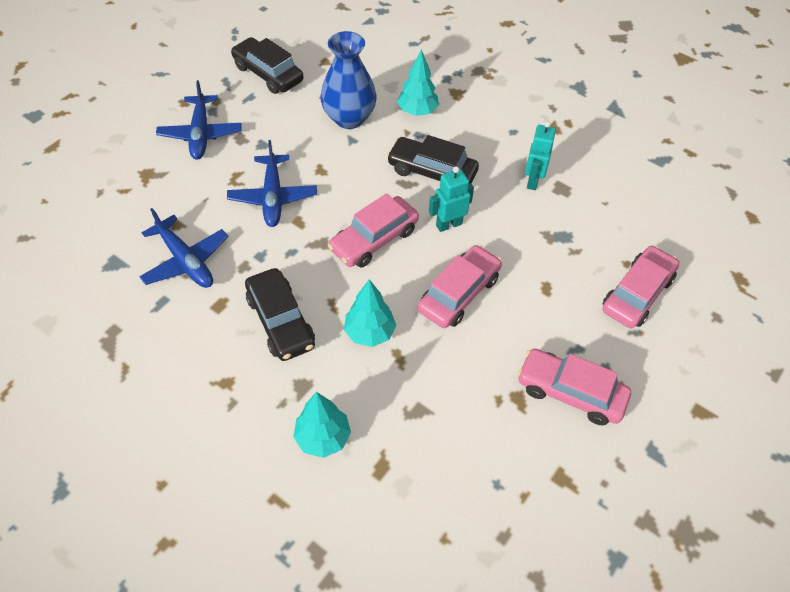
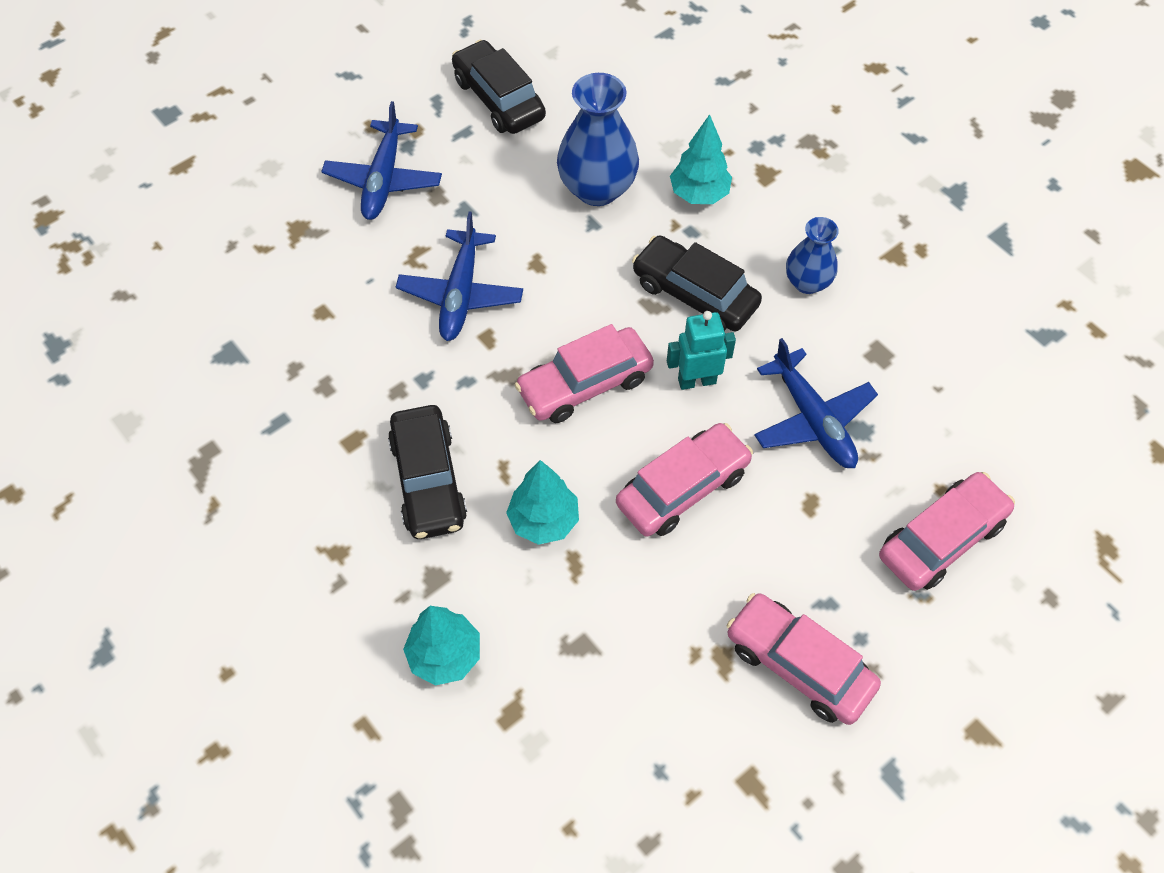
camera: 15 degrees right, 5 degrees up
(186, 261) = (323, 368): blue plane -> blue plane (813, 419)
(503, 153) = (807, 282): none -> blue vase
(532, 181) = (838, 334): turquoise robot -> none

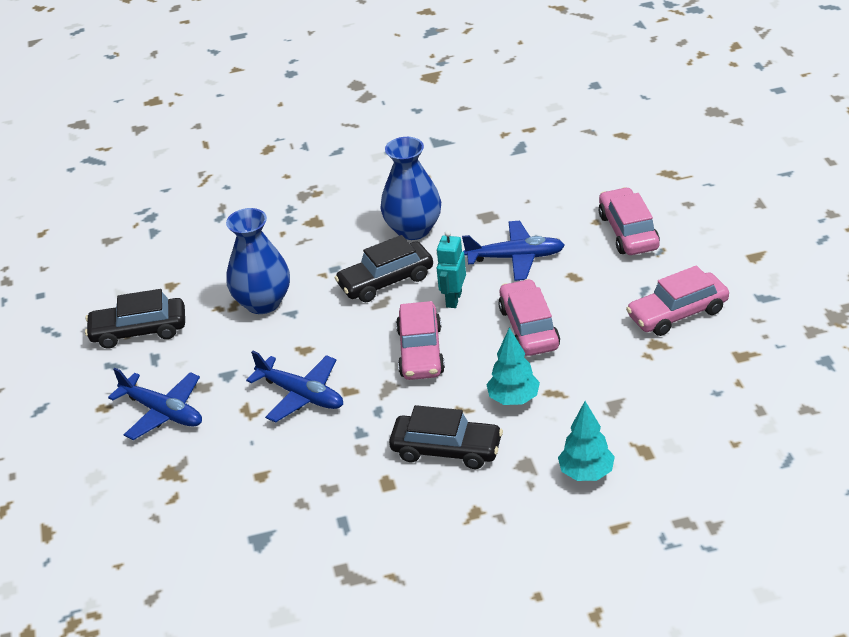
camera: 60 degrees left, 20 degrees down
(699, 194) = (306, 256): turquoise tree -> none
(807, 282) = (413, 229): blue vase -> blue vase, size x1.66

